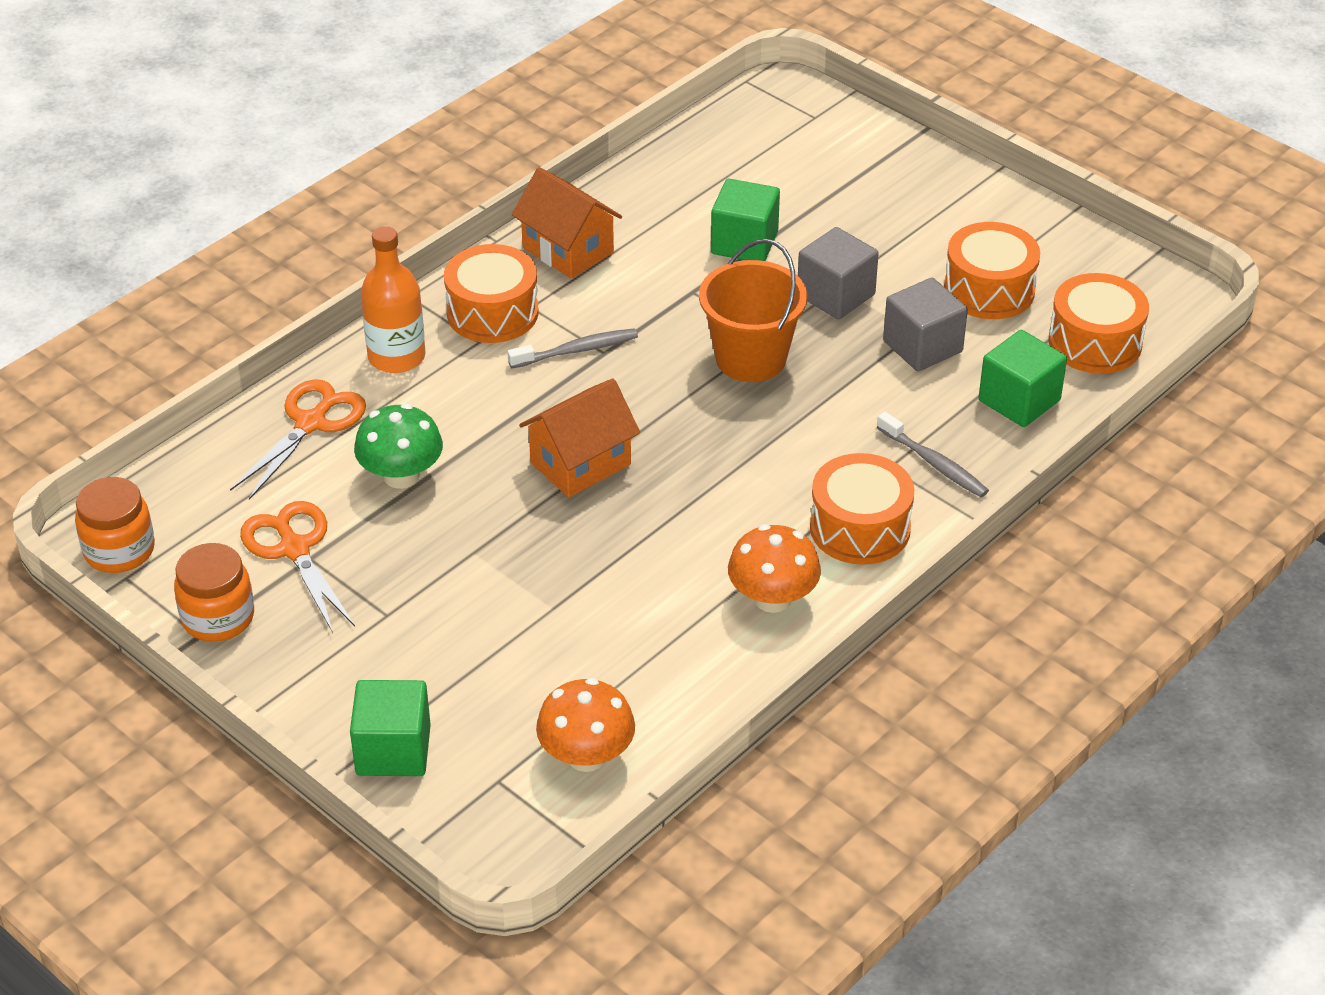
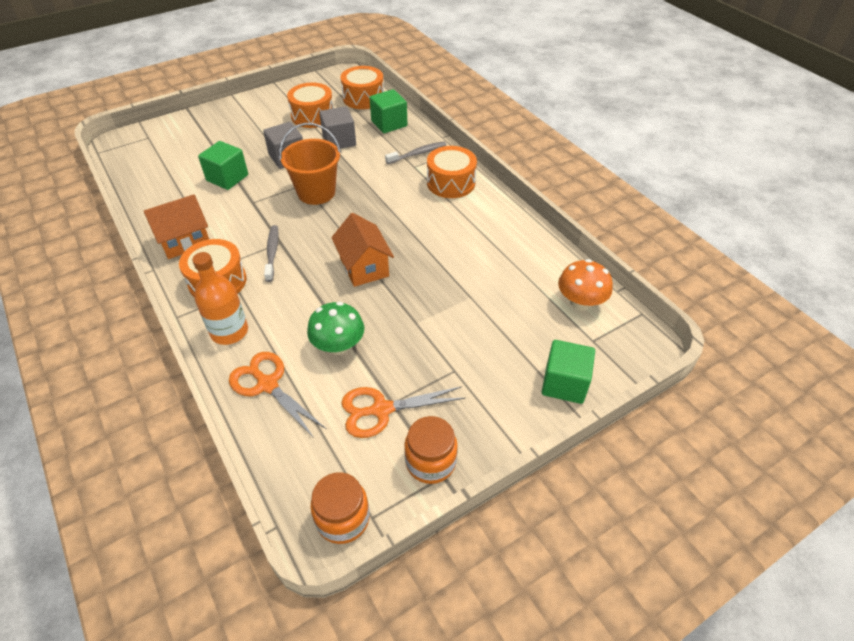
camera: 75 degrees left, 5 degrees up
(772, 598) = (488, 218): orange mushroom -> none

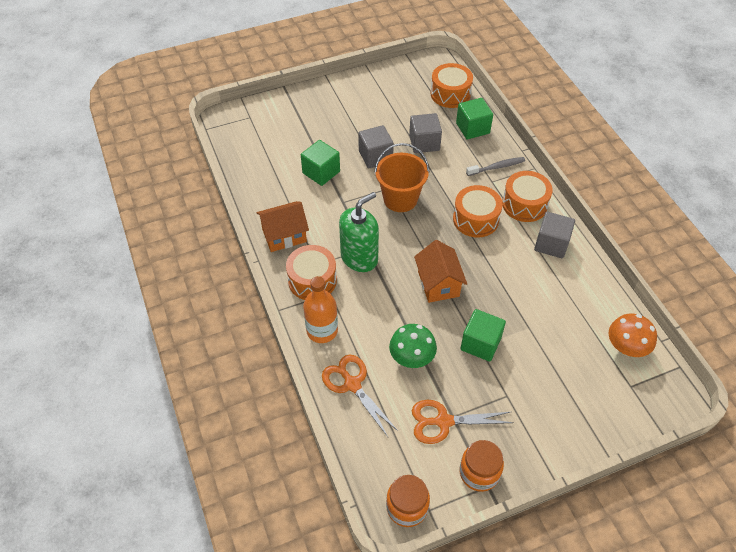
camera: 10 degrees right, 5 degrees up
(272, 252) = (359, 258): grey toothbrush -> green soap dispenser
(312, 116) = (401, 110): orange drum -> orange drum (475, 219)
(484, 215) = (551, 244): none -> grey cube
(564, 383) = (599, 422): green cube -> green cube (480, 343)

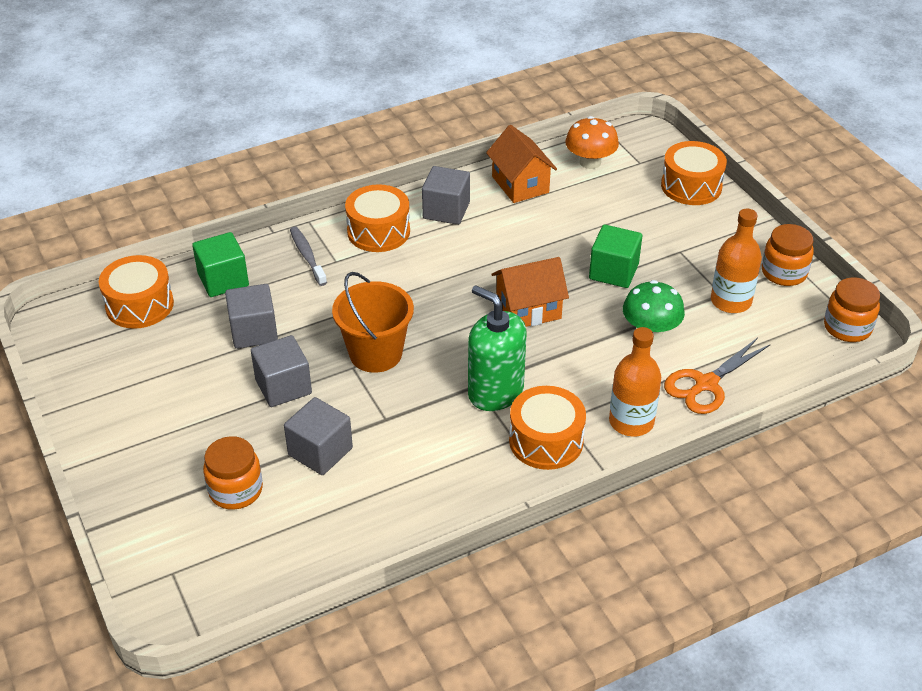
camera: 95 degrees left, 10 degrees down
(284, 235) = (463, 484): orange house -> orange house (520, 184)
(299, 138) = (236, 490): none -> orange jar
(321, 172) = (320, 451): green cube -> grey cube
(443, 421) = (730, 301): orange scissors -> orange bottle
(475, 219) = (409, 276): orange drum -> orange drum (691, 186)

